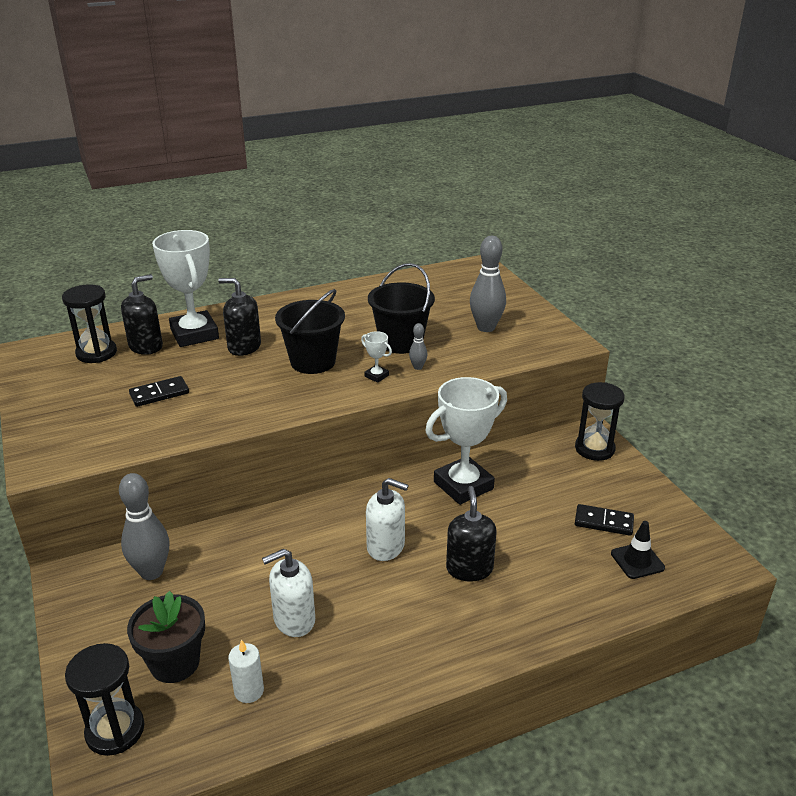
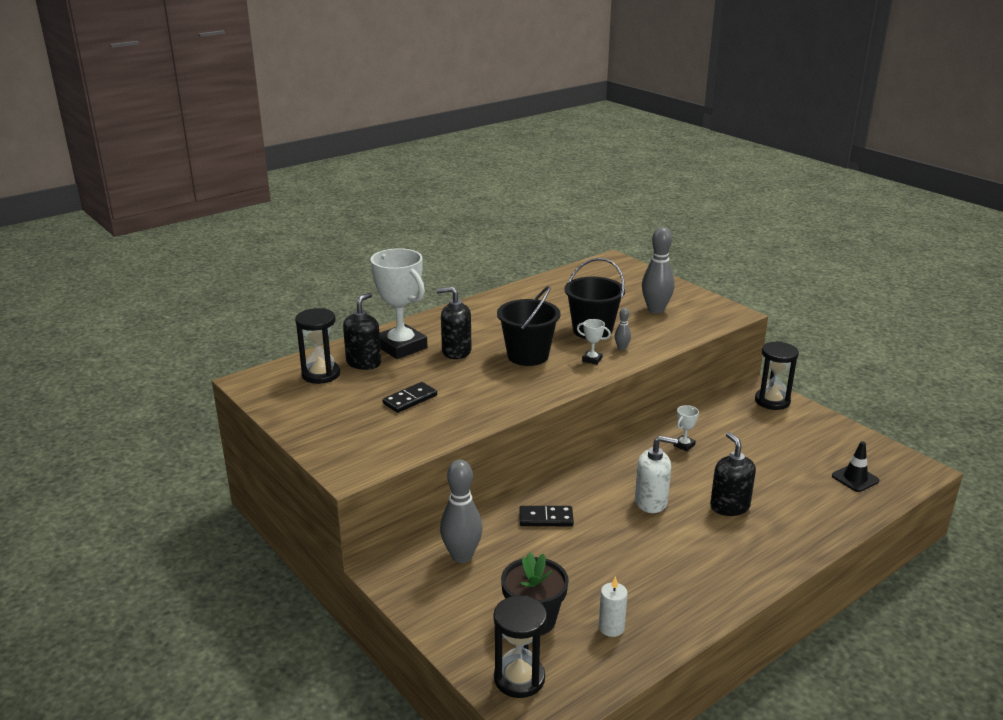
camera: 15 degrees left, 5 degrees down
(294, 620) = (612, 569): white soap dispenser -> none
(463, 485) = (684, 445): white trophy -> white trophy, size x0.41
(603, 522) = (813, 455): black domino -> black domino (546, 518)

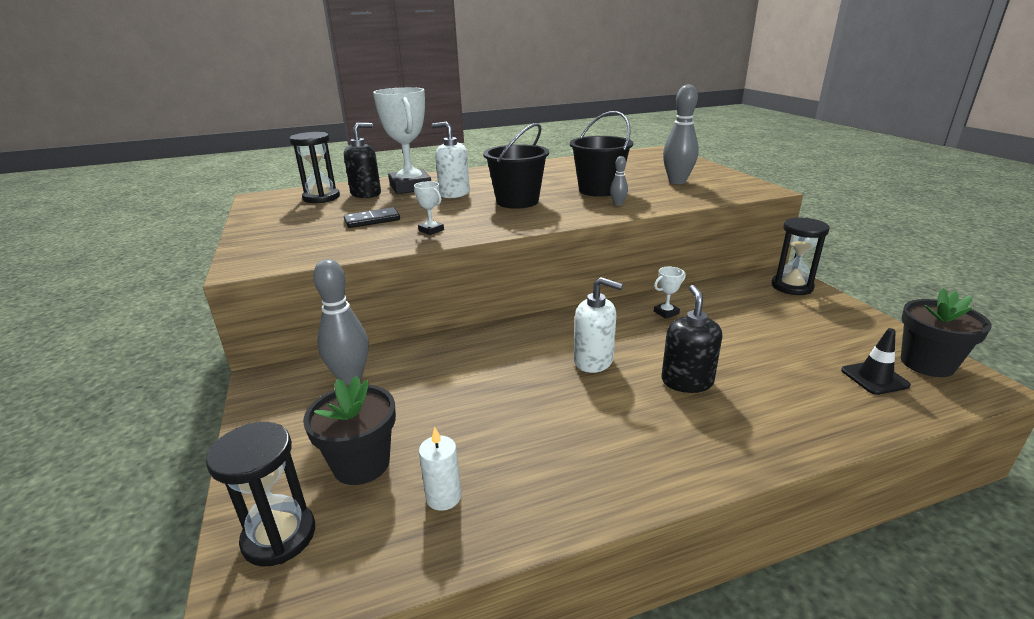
camera: 20 degrees right, 0 degrees up
(456, 351) = (454, 193): black soap dispenser -> white soap dispenser
(546, 518) = (466, 357): black domino -> none
(592, 359) = (579, 209): white trophy -> white trophy (431, 230)
(886, 459) = (927, 363): none -> black flower pot

